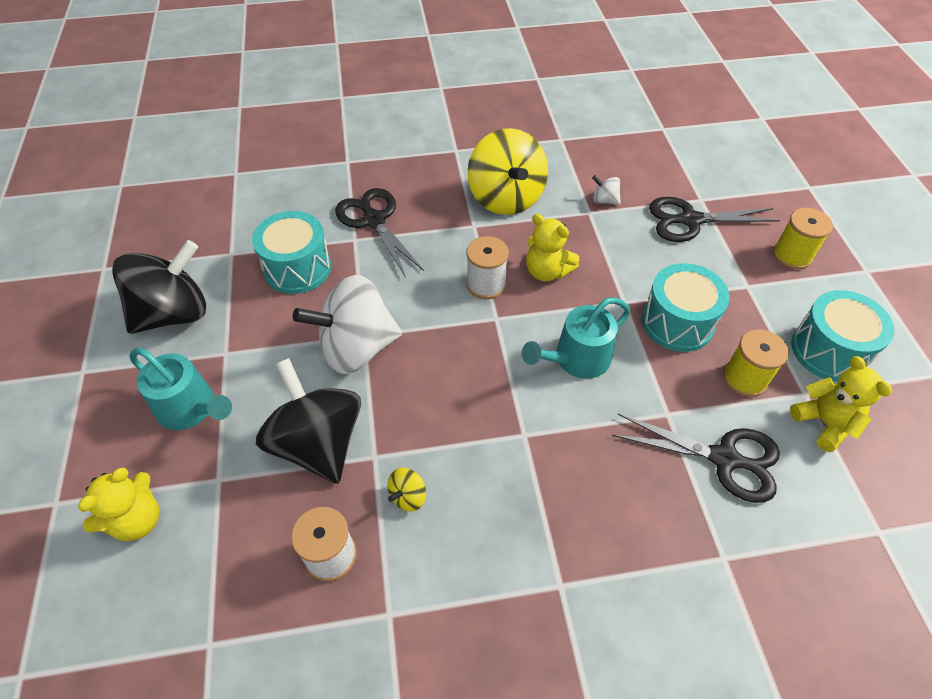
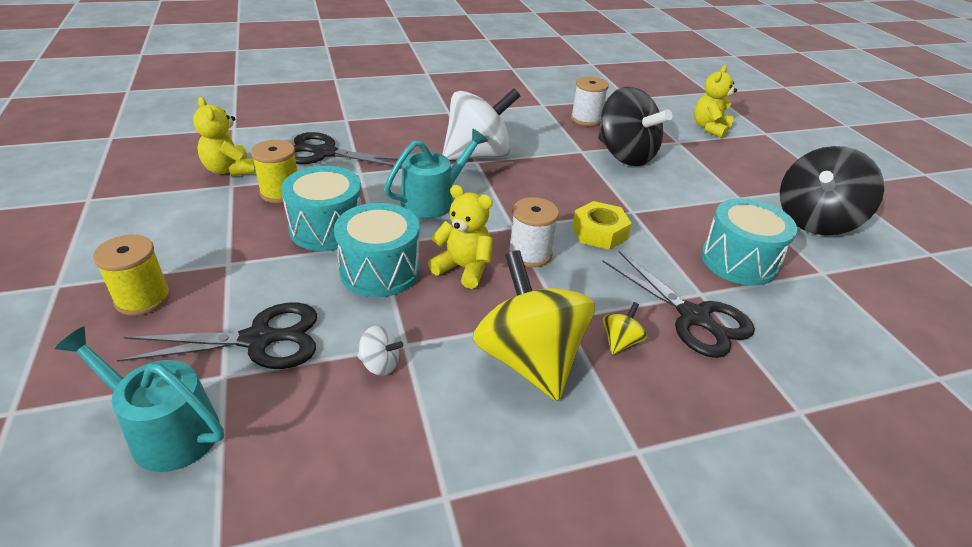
camera: 170 degrees right, 15 degrees down
(191, 408) = (731, 169): turquoise watering can -> turquoise watering can (166, 430)
(356, 348) = (632, 203): white spinning top -> white spinning top (478, 155)
(408, 496) = (550, 137): yellow spinning top -> yellow spinning top (620, 342)
(411, 307) = (599, 232): none -> yellow nut
(829, 350) = (182, 212): turquoise drum -> turquoise drum (380, 270)

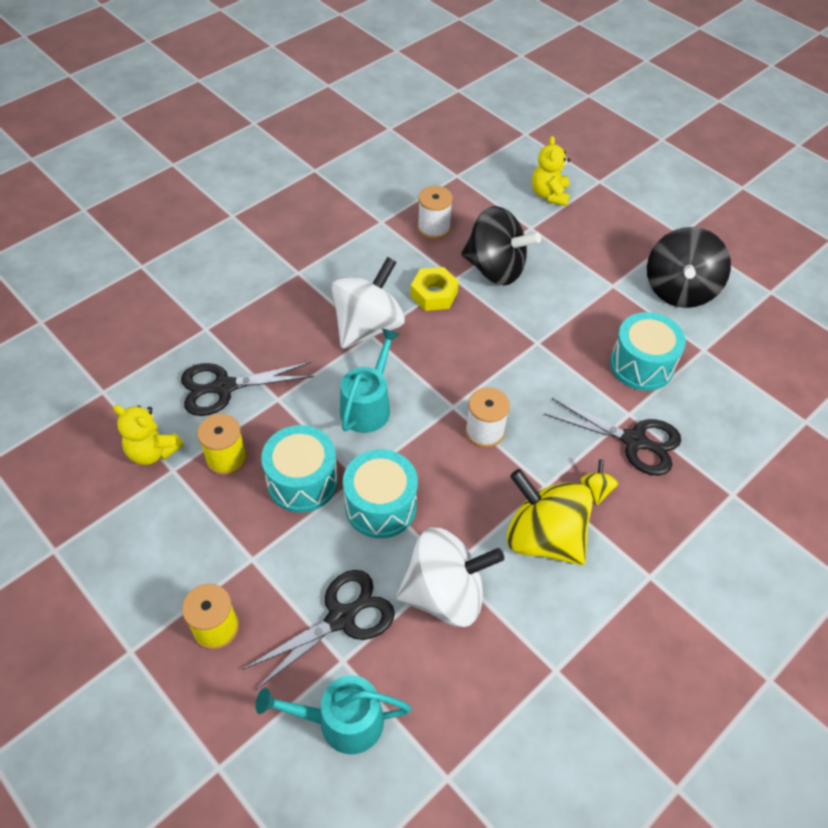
camera: 25 degrees left, 15 degrees up
(380, 364) = (445, 594): white spinning top -> white spinning top, size x2.49
(463, 268) = (444, 472): yellow teddy bear -> none
(599, 232) = (524, 381): yellow nut -> yellow nut (434, 294)

